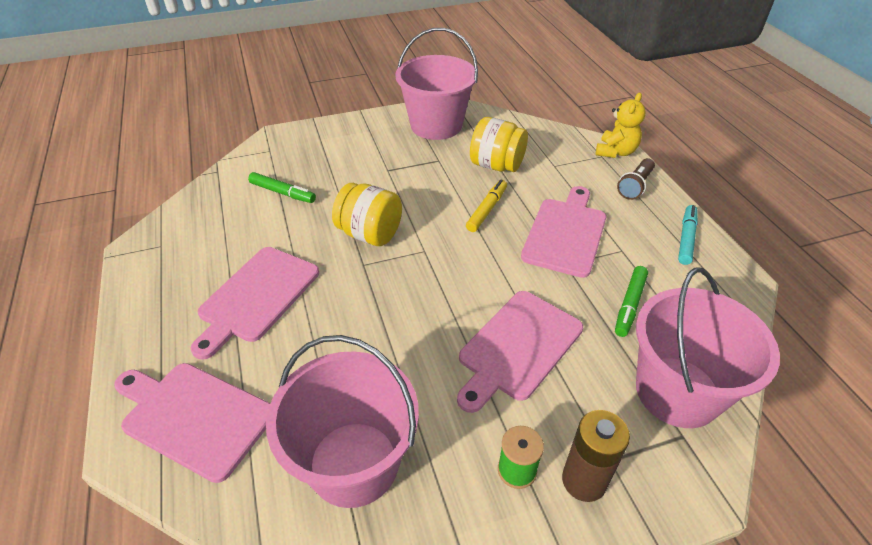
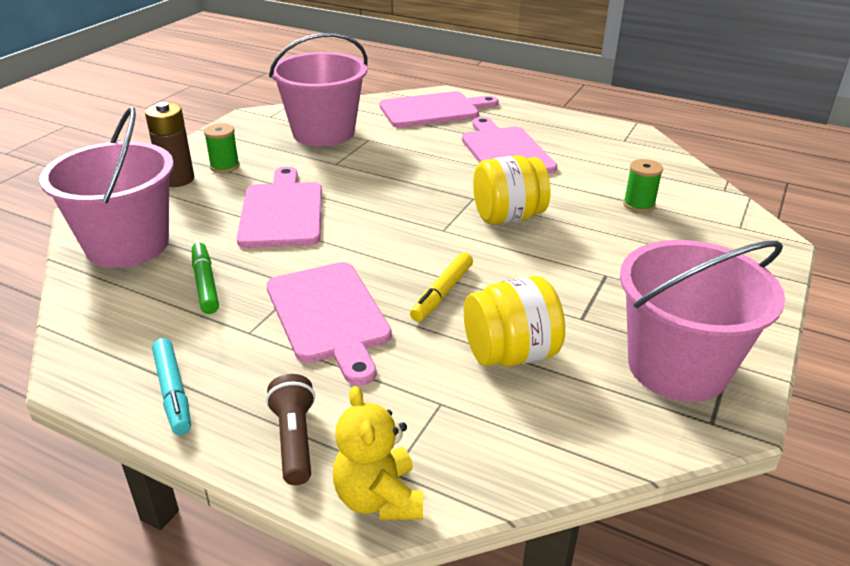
camera: 135 degrees right, 10 degrees down
(282, 193) = (639, 205): green marker -> green spool
(487, 210) = (442, 293): yellow marker -> yellow marker turned 45 degrees clockwise

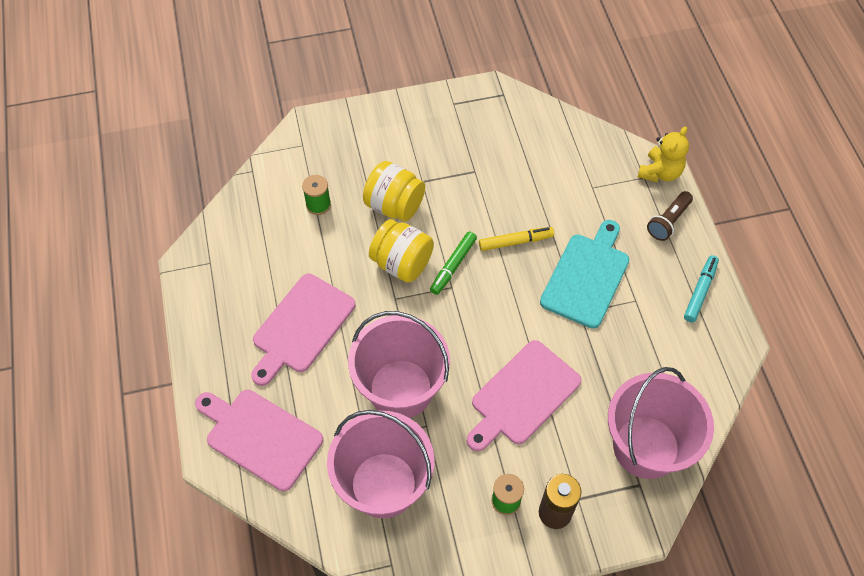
camera: 130 degrees left, 25 degrees up
(205, 284) = (628, 361): green marker -> green marker (453, 266)
(329, 316) = (586, 277): pink cutting board -> turquoise cutting board
(510, 354) = (533, 183): yellow jar -> yellow jar (394, 205)
(677, 367) = (476, 119): pink bucket -> pink bucket (401, 389)

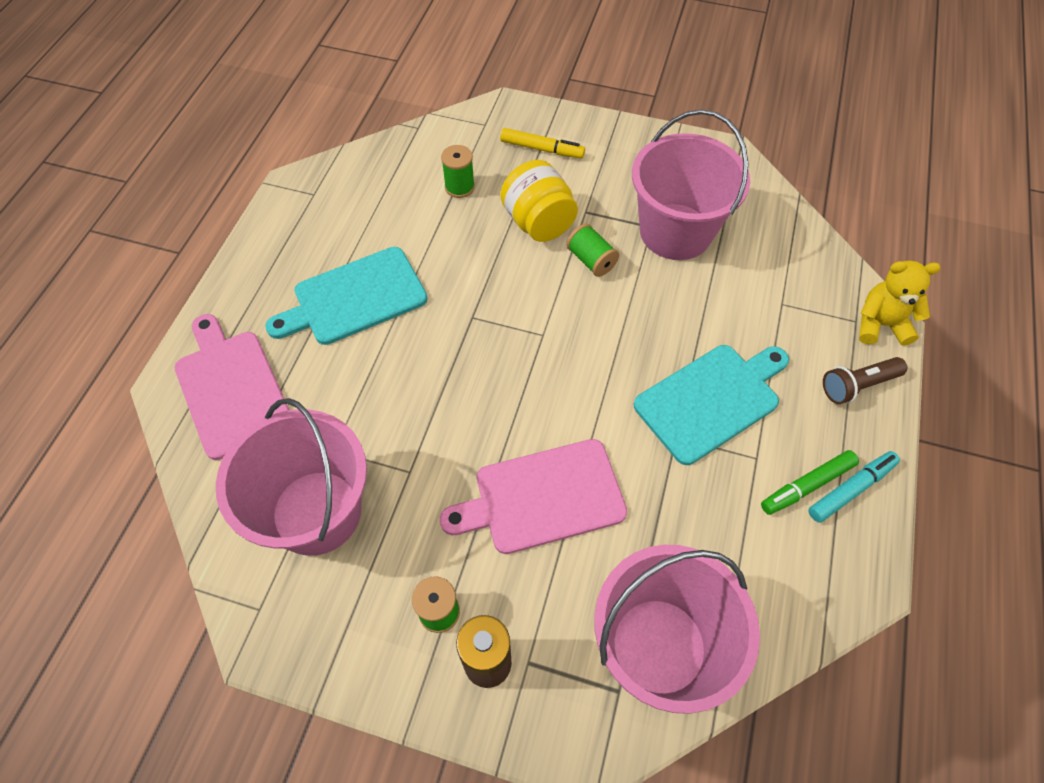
camera: 30 degrees right, 0 degrees up
(301, 327) = (355, 298): pink cutting board -> turquoise cutting board
(401, 389) = (410, 416): pink bucket -> pink bucket (675, 232)
(402, 263) = (505, 284): yellow jar -> none
(449, 216) = (591, 260): none -> green spool
(453, 266) = (560, 313): green marker -> green marker (807, 486)
(515, 242) = (649, 321): yellow marker -> yellow marker (542, 149)
(660, 172) = (880, 324): yellow teddy bear -> yellow teddy bear turned 150 degrees counterclockwise

